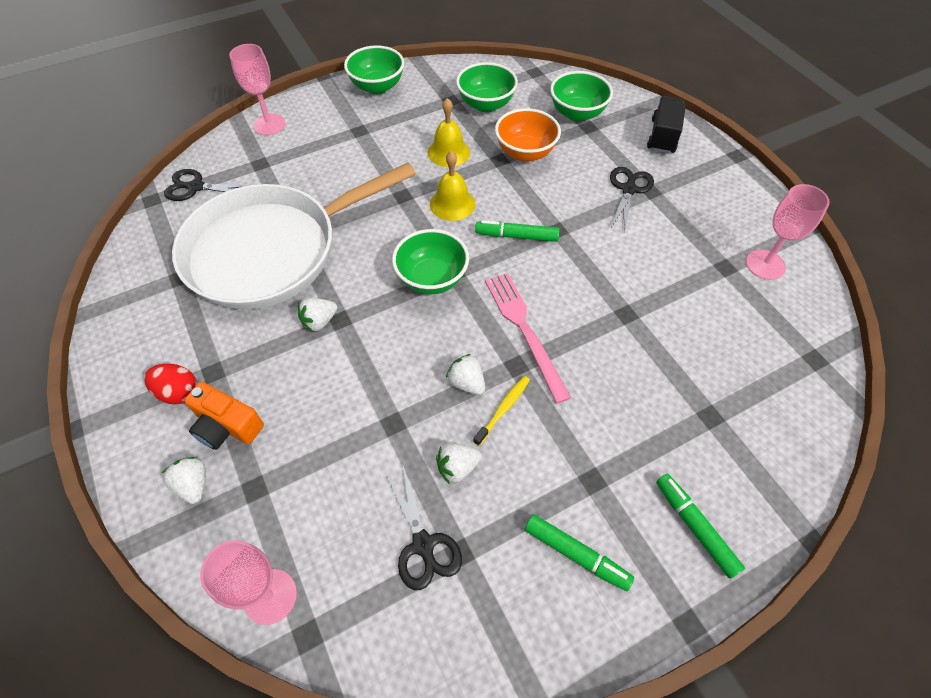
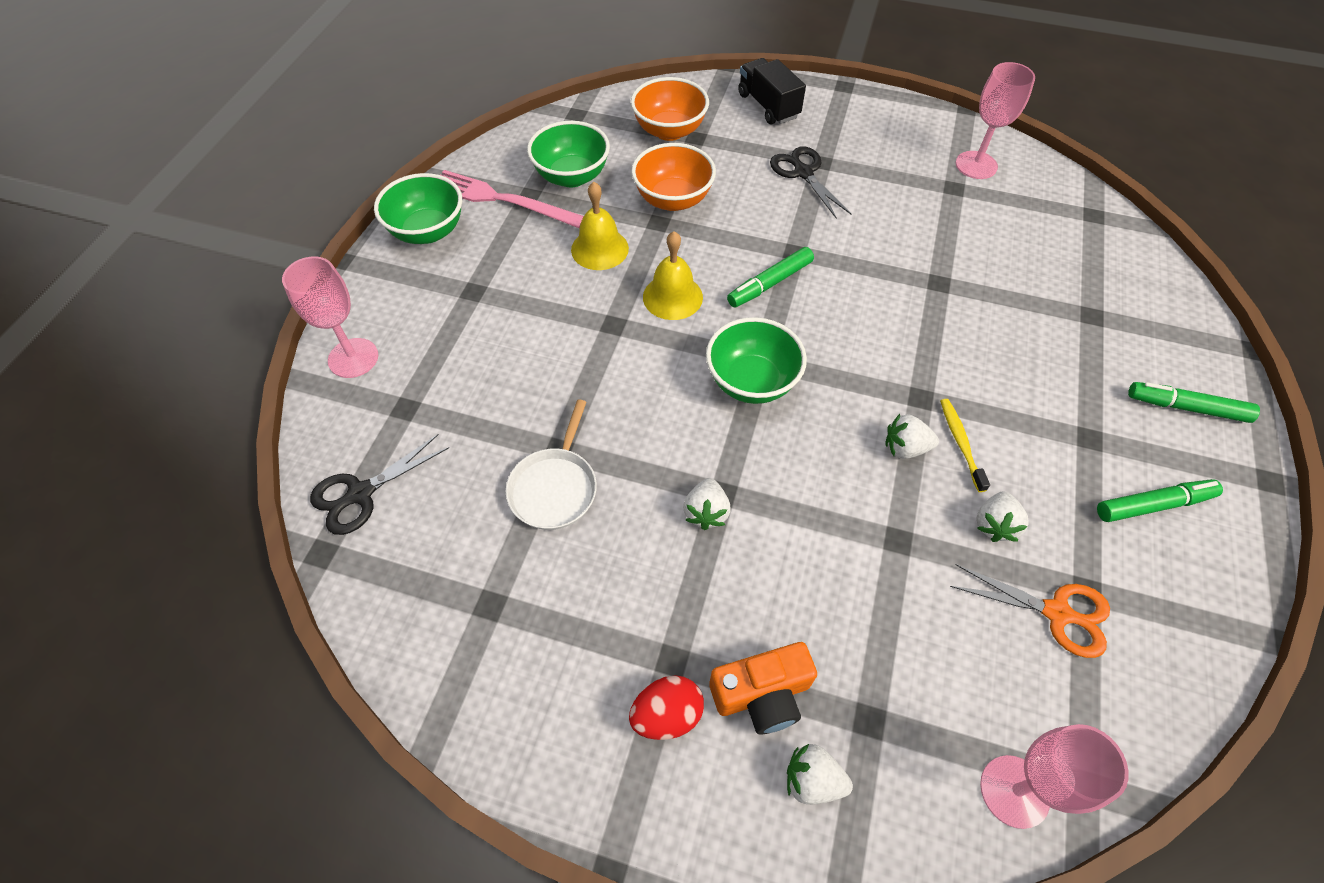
camera: 45 degrees left, 0 degrees up
(271, 250) = (555, 488): white pan -> white pan, size x0.40
(423, 545) = (1057, 613): black scissors -> orange scissors
(524, 330) = (887, 362): pink fork -> pink fork (502, 200)
(577, 113) = (669, 131): green bowl -> orange bowl

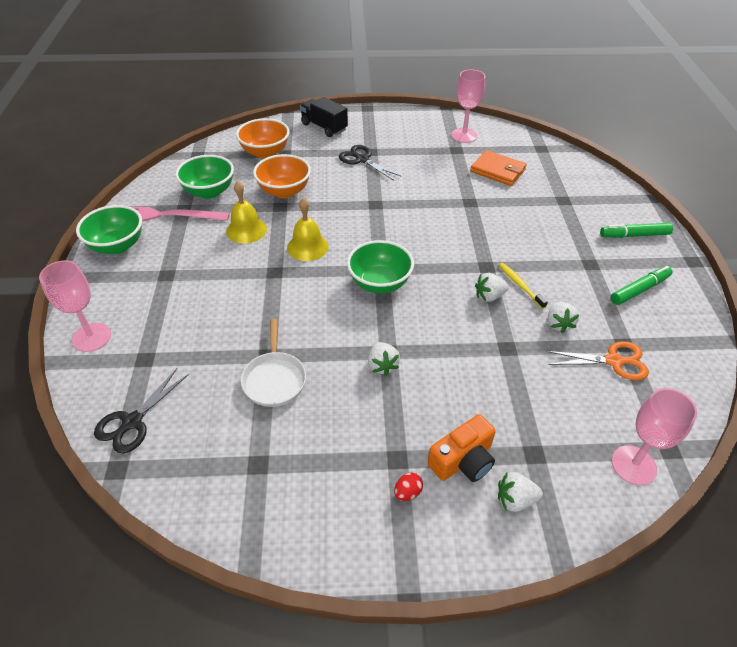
camera: 20 degrees left, 10 degrees down
(667, 715) = (407, 492): red egg -> red egg, size x0.61
(770, 283) = (367, 225): green marker -> none
(1005, 239) = (498, 171): none -> orange wallet

